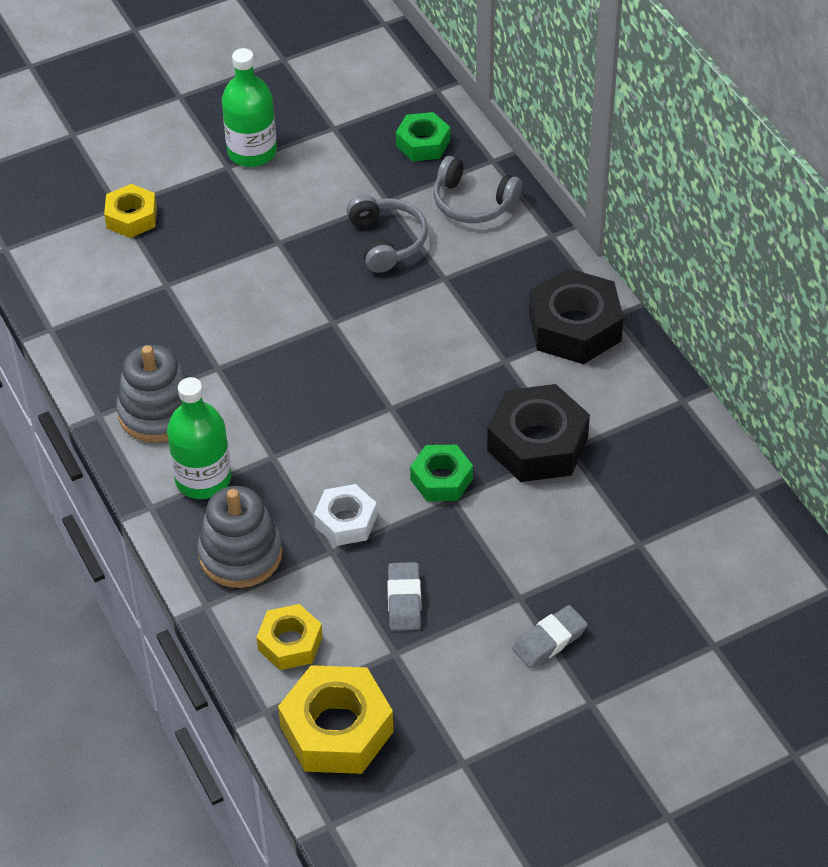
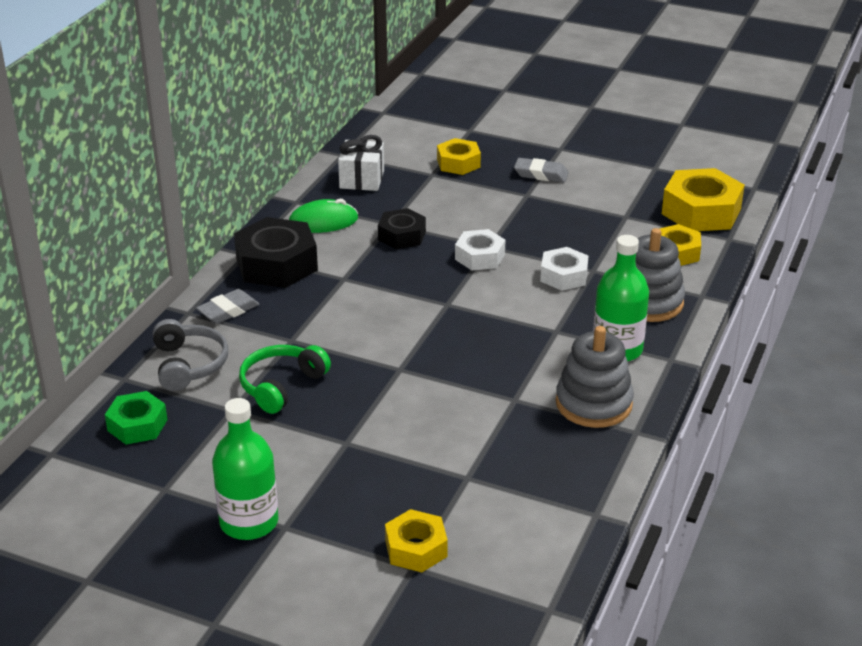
camera: 130 degrees left, 15 degrees down
(387, 241) = (281, 386): grey headphones -> green headphones
(404, 600) = (587, 229): grey eraser -> grey eraser (228, 311)
(441, 479) = (479, 257): green nut -> white nut
(537, 444) = (402, 236): black nut -> black nut, size x0.60
(621, 399) = (323, 222): none -> green mouse
(642, 582) = (458, 163): none -> yellow nut
(682, 477) = (362, 179): none -> white gift

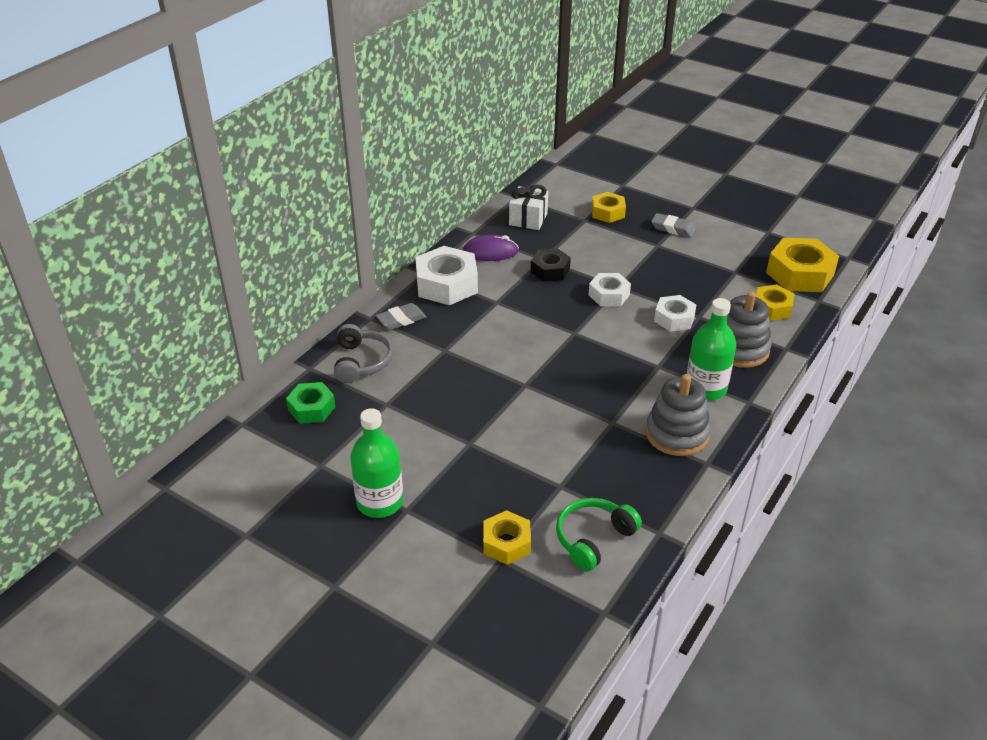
camera: 10 degrees right, 5 degrees up
(276, 264) = (446, 284): black nut -> white nut
(281, 386) = (429, 388): green headphones -> green headphones (593, 539)
(323, 222) = (490, 252): green mouse -> purple mouse

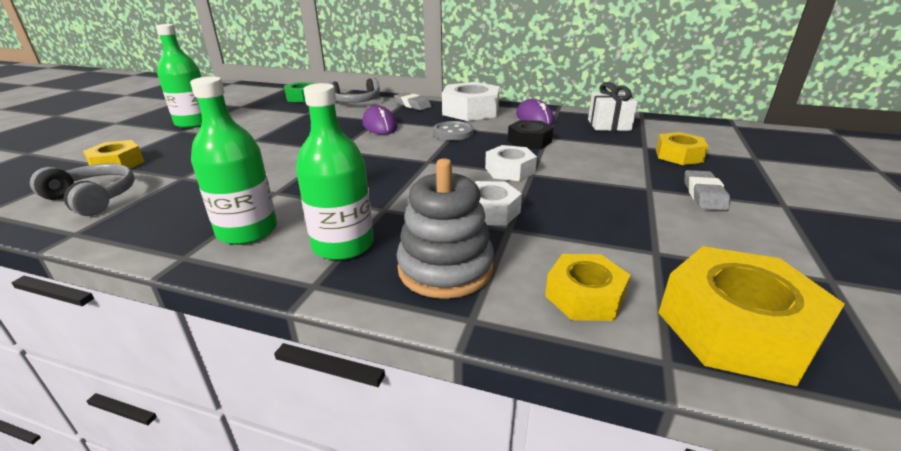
camera: 75 degrees right, 10 degrees down
(464, 351) = (380, 125): none -> purple mouse
(509, 307) = (453, 132): none -> grey button
(593, 539) = (93, 198): green headphones -> grey headphones
(677, 434) = (247, 231): grey stacking toy -> green bottle

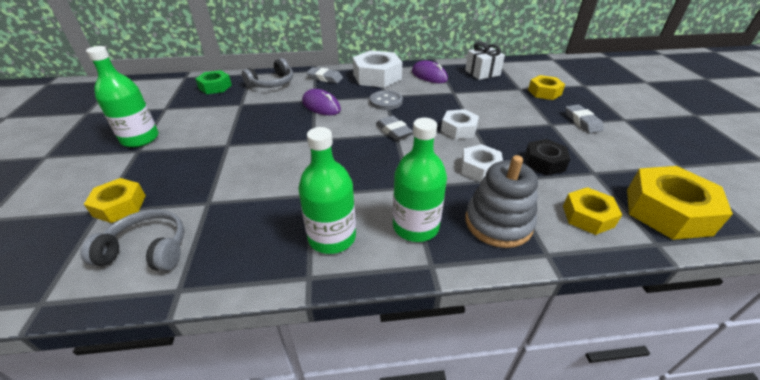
camera: 25 degrees left, 10 degrees up
(429, 158) = (393, 131): none -> grey eraser
(529, 141) = (446, 99): black nut -> black nut (544, 162)

